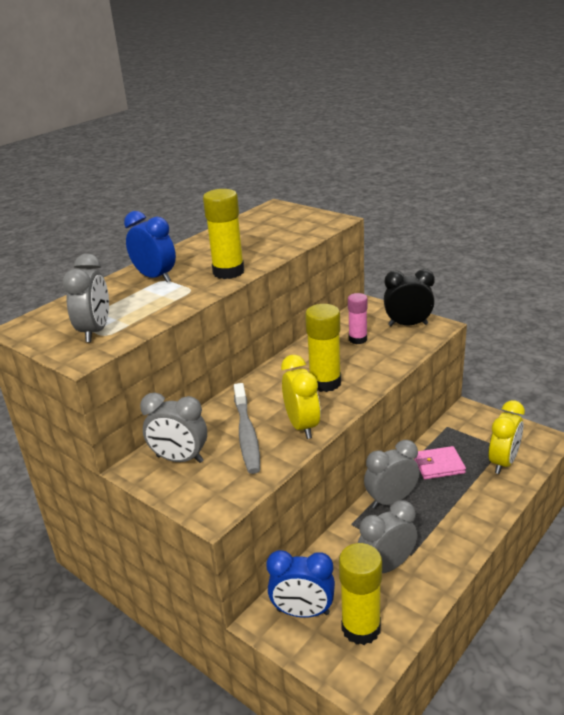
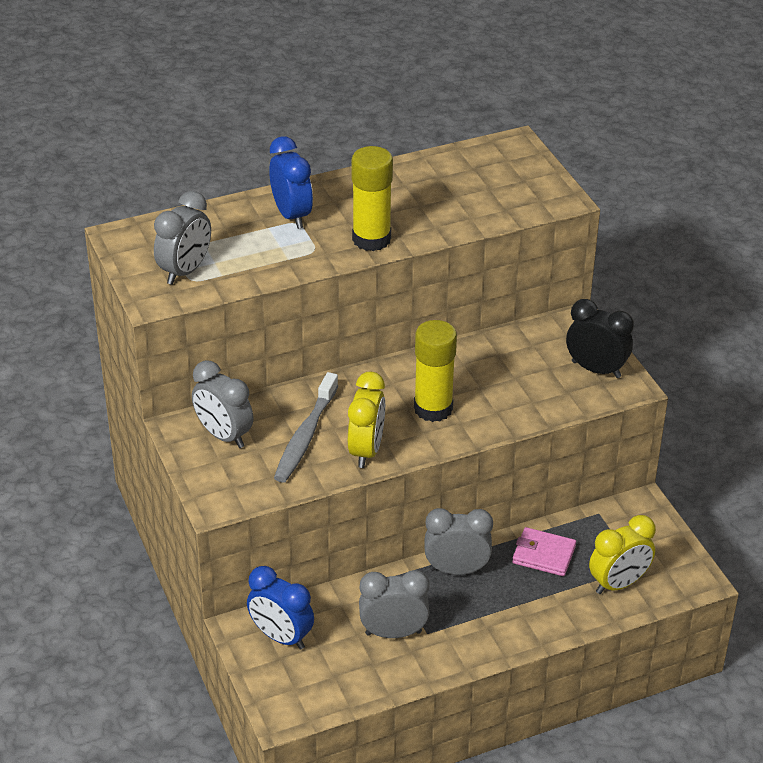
camera: 25 degrees right, 10 degrees up
(358, 339) = (519, 365): pink glue stick -> none
(361, 628) = (322, 675): yellow glue stick -> none

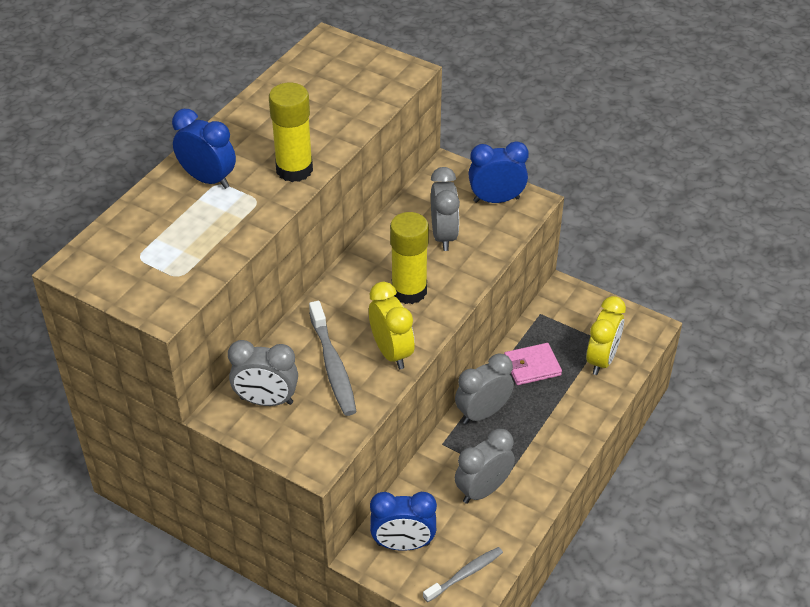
camera: 35 degrees left, 5 degrees up
(185, 271) = (165, 271): grey clock -> grey clock (444, 236)
(310, 690) = (464, 574): none -> grey toothbrush
(596, 369) = (496, 200): black clock -> blue clock

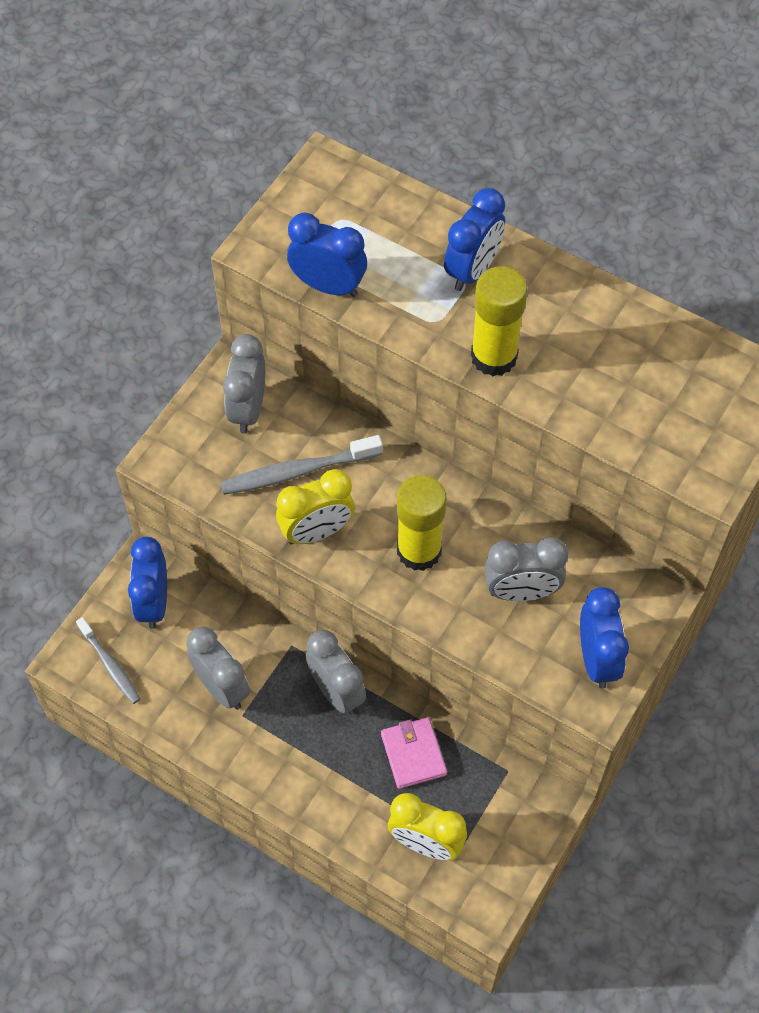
camera: 90 degrees right, 15 degrees up
(212, 263) = (328, 286): none -> blue clock

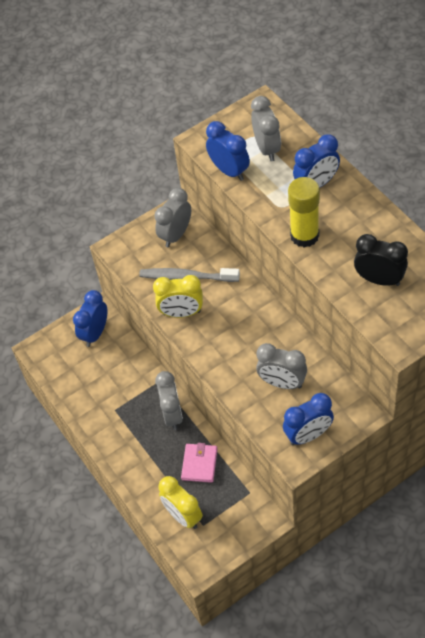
camera: 30 degrees right, 5 degrees down
(110, 664) = (56, 358): grey toothbrush -> none
(222, 687) = (110, 391): grey clock -> grey clock (267, 148)
(419, 550) = (234, 341): yellow glue stick -> none
(597, 659) = (308, 435): blue clock -> blue clock turned 45 degrees clockwise
(636, 392) = (379, 279): none -> black clock

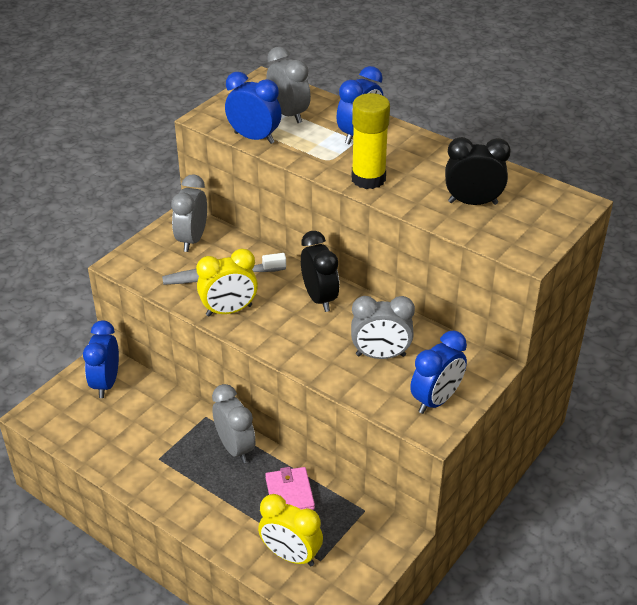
camera: 25 degrees left, 15 degrees down
(255, 316) = (319, 298): none -> black clock

